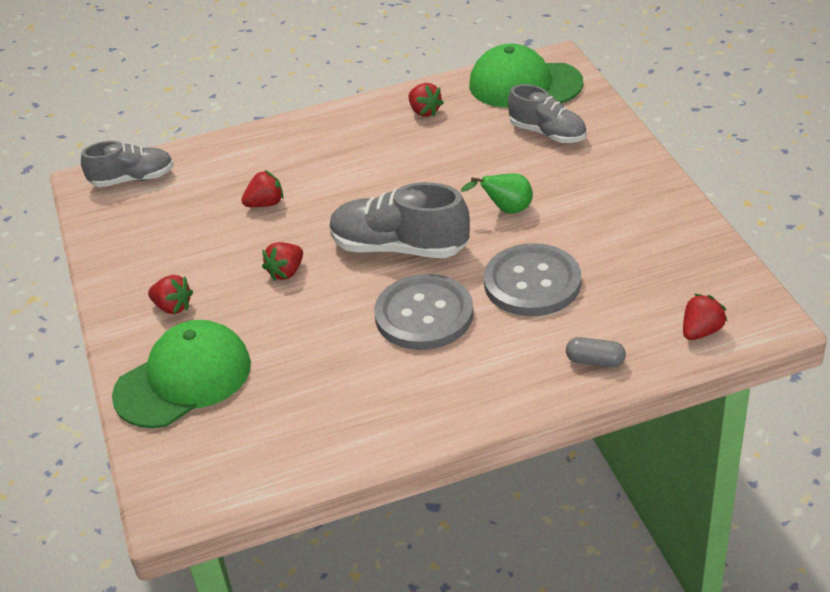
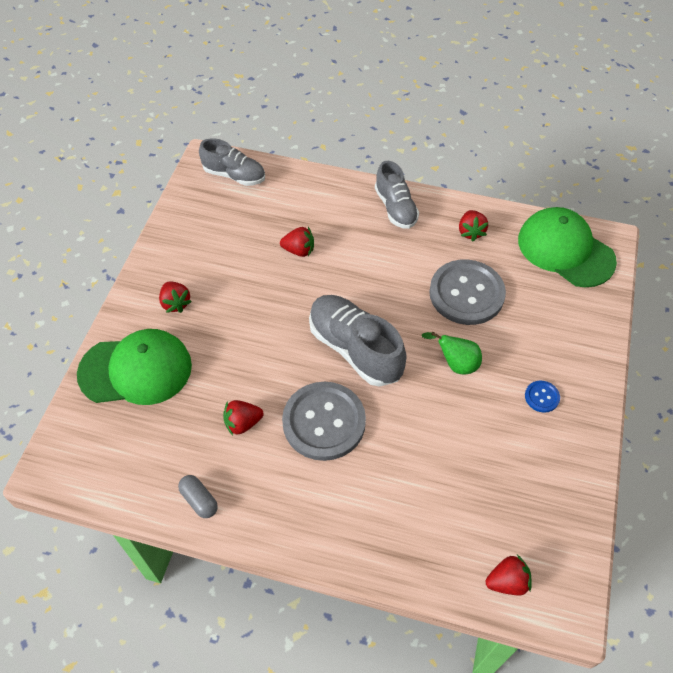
camera: 30 degrees right, 15 degrees up
(286, 272) = (265, 321): red strawberry -> red strawberry (243, 423)
(532, 282) = (420, 445): grey button -> grey button (466, 293)
(547, 133) = (545, 309): grey shoe -> grey shoe (395, 208)
(595, 361) = (406, 551): grey capsule -> grey capsule (199, 500)
(605, 194) = (542, 397): none -> blue button

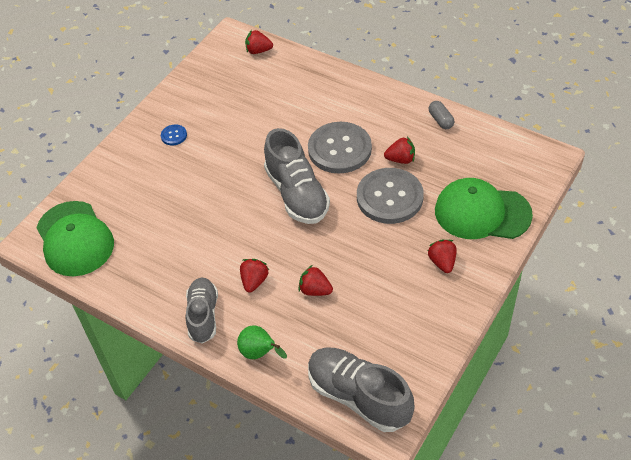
camera: 160 degrees left, 5 degrees down
(234, 175) = (359, 396): grey shoe -> grey shoe, size x1.51
(456, 364) = (223, 168): green pear -> green pear (259, 353)
(466, 293) = (183, 219): grey button -> grey button (389, 197)
(470, 232) = (146, 274): red strawberry -> red strawberry (254, 281)

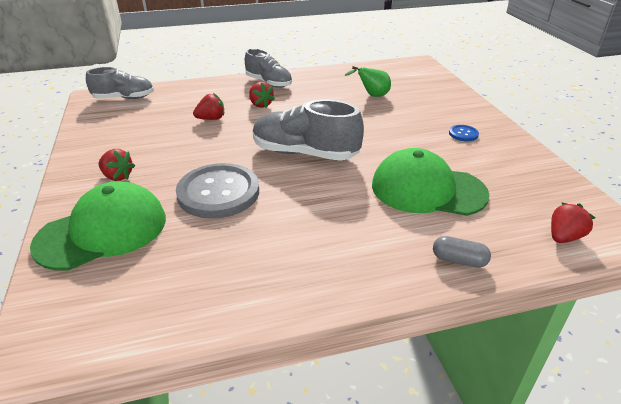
camera: 130 degrees right, 15 degrees down
(75, 239) = (400, 72): green cap -> green cap (427, 189)
(259, 353) = (211, 86): green pear -> green pear (372, 95)
(339, 149) = (319, 201): grey button -> none
(359, 396) = (124, 98): grey shoe -> grey shoe, size x0.66
(400, 159) = (245, 228): red strawberry -> none
(440, 120) = (245, 300): grey capsule -> grey capsule (459, 260)

